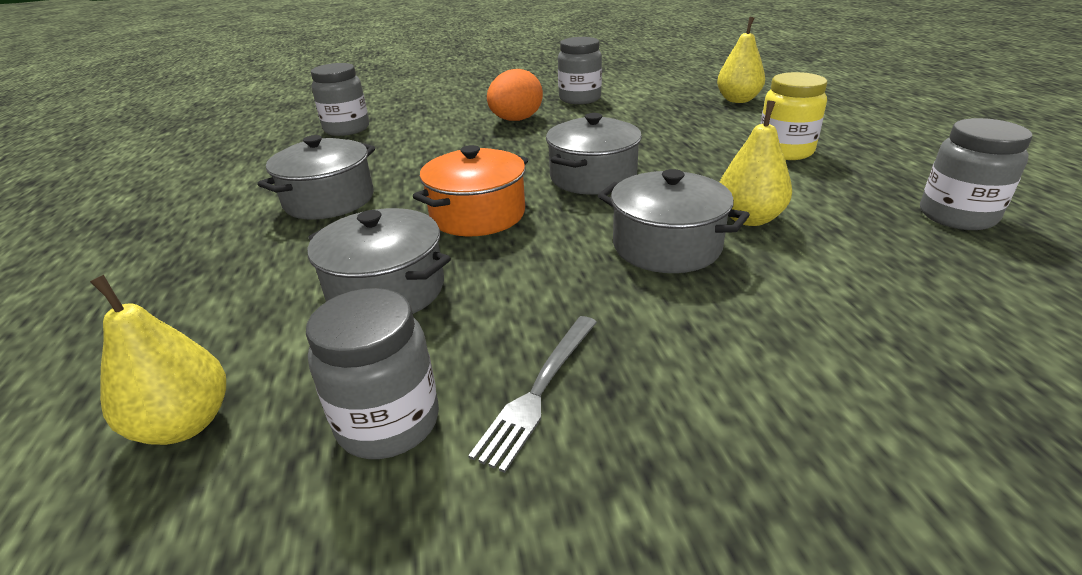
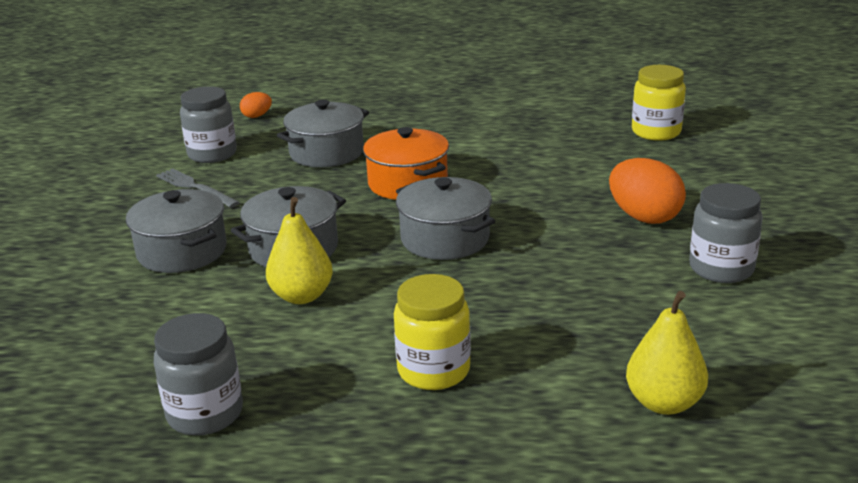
camera: 105 degrees right, 5 degrees down
(185, 424) = (257, 116): yellow pear -> orange egg
(329, 200) = (478, 132): grey pot -> grey pot (182, 251)
(347, 129) = (656, 132): grey jar -> yellow jar

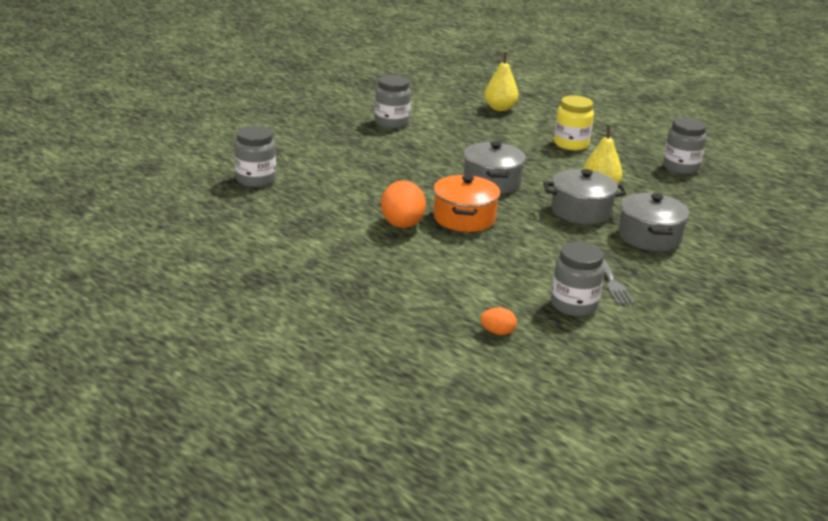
camera: 145 degrees left, 0 degrees up
(326, 153) = (485, 265): grey pot -> none
(644, 217) = (375, 149): orange egg -> orange egg (402, 225)
(656, 132) = (255, 180): yellow jar -> grey jar

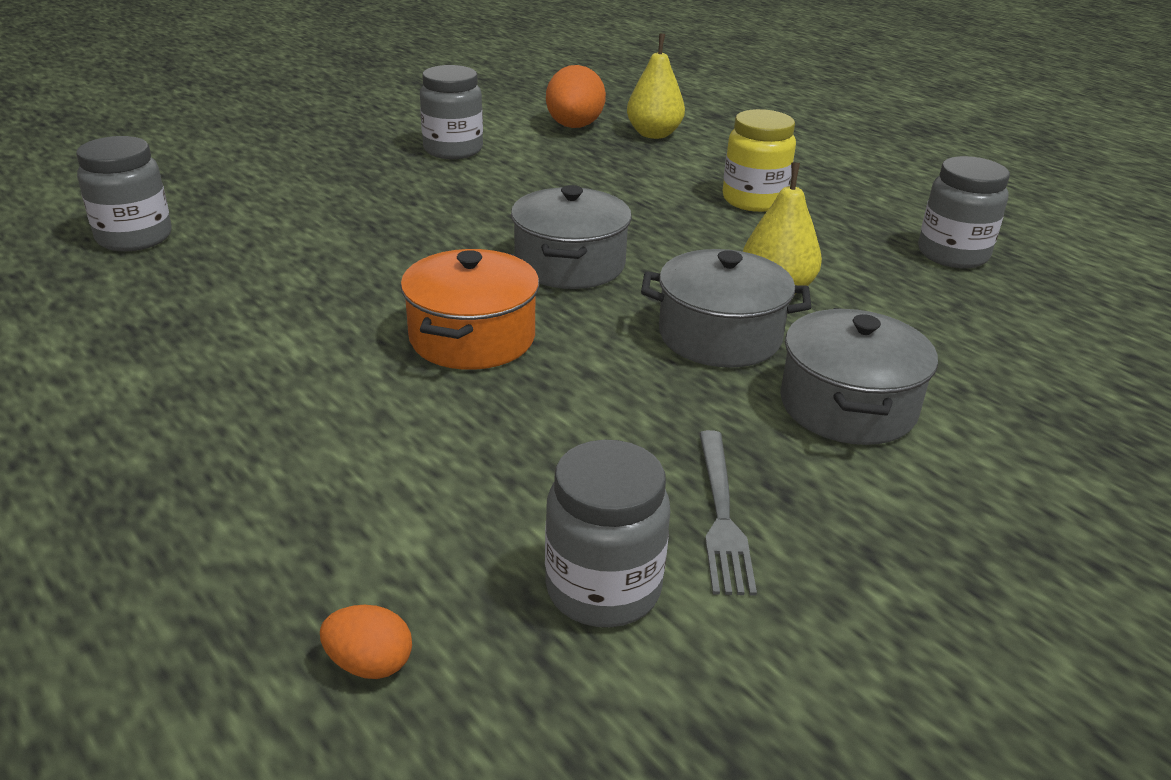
camera: 10 degrees right, 5 degrees up
(402, 225) = (337, 346): orange egg -> orange egg (574, 127)

